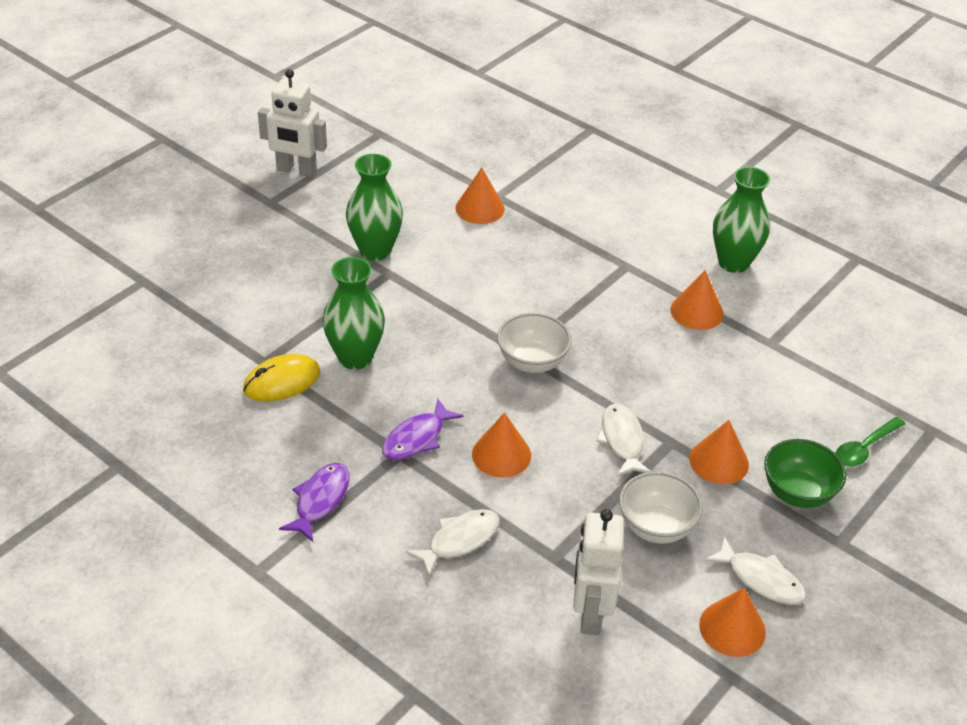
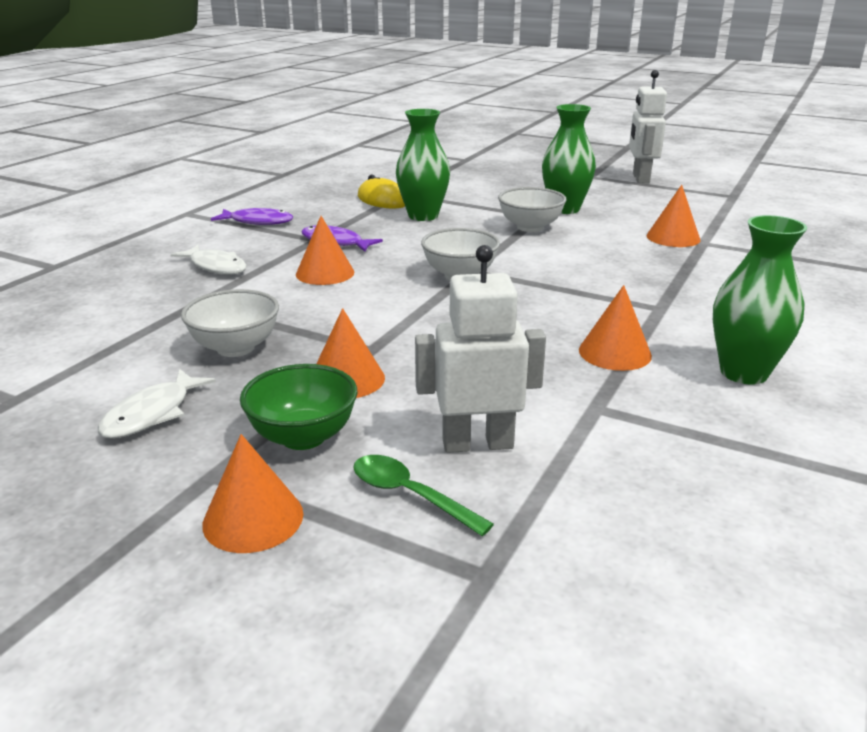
camera: 80 degrees right, 15 degrees down
(420, 288) = (530, 227): none -> white bowl
(590, 613) = (121, 323): white robot -> white robot (477, 443)
(622, 440) = (363, 323): white fish -> none
(732, 628) = (80, 398): orange cone -> orange cone (253, 518)

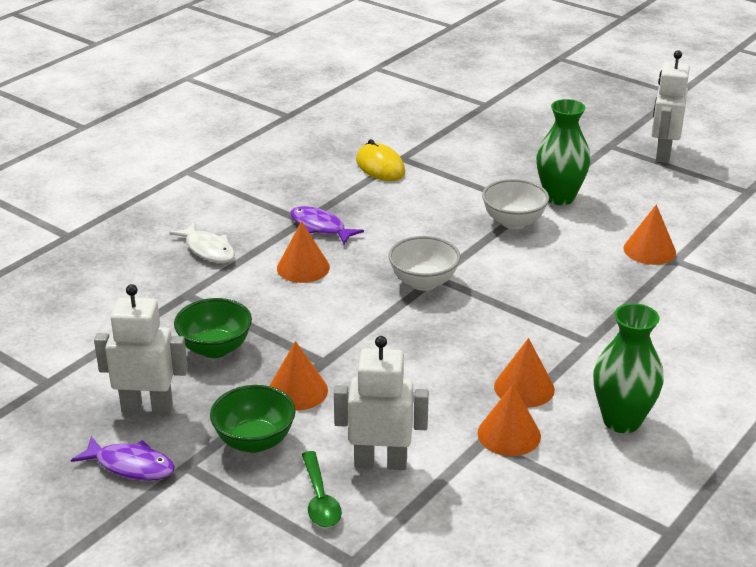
camera: 10 degrees right, 5 degrees up
(152, 414) = (147, 407): white fish -> white robot
(235, 348) = (215, 348): white bowl -> green bowl
(253, 518) = (210, 503): orange cone -> orange cone (509, 434)
(258, 222) = (253, 190): purple fish -> purple fish (131, 466)
(410, 495) = (320, 499): green spoon -> green spoon turned 150 degrees counterclockwise
(423, 216) = (413, 195): green vase -> none

